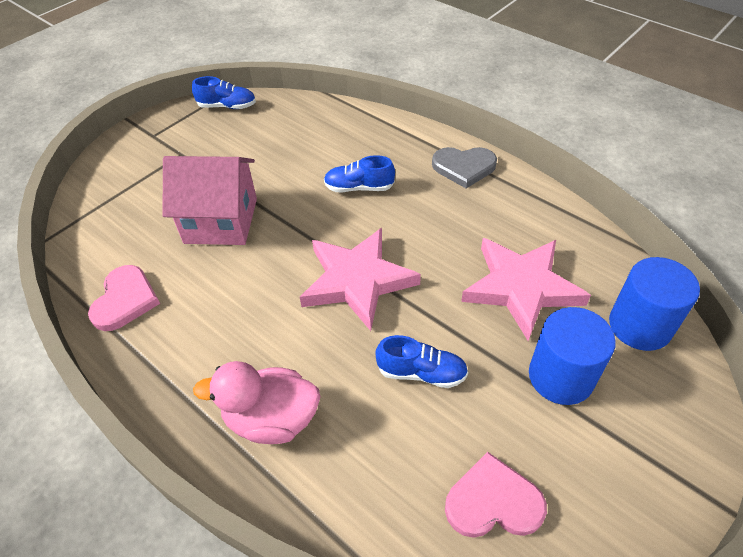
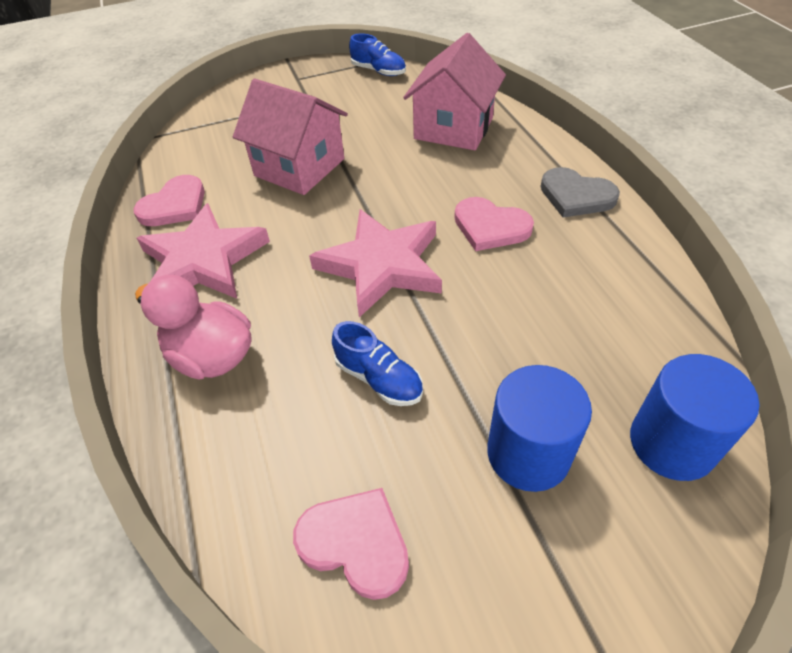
camera: 30 degrees right, 0 degrees up
(331, 140) = (453, 128): none -> pink house
(359, 187) = (448, 180): blue shoe -> none
(419, 216) = (490, 227): none -> pink heart
(521, 288) = (551, 340): pink star -> pink star (203, 260)

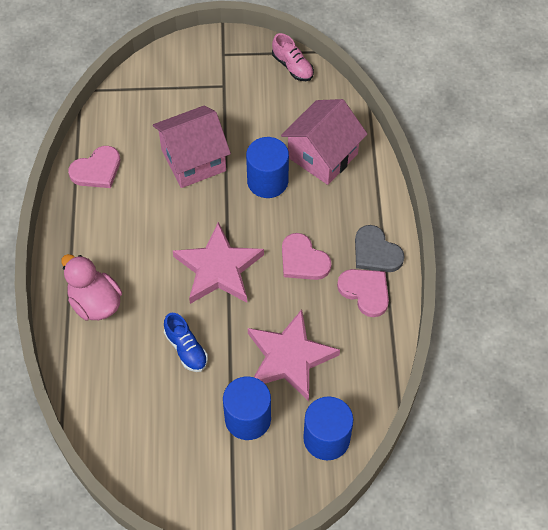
camera: 15 degrees right, 10 degrees up
(203, 260) = (105, 227): pink star -> pink star (289, 357)
(299, 167) = (193, 160): pink house -> pink house turned 75 degrees counterclockwise
(355, 543) = (141, 434): pink heart -> pink heart (365, 292)
(378, 71) = (292, 66): blue shoe -> pink shoe
(401, 164) = (267, 181): none -> blue cylinder

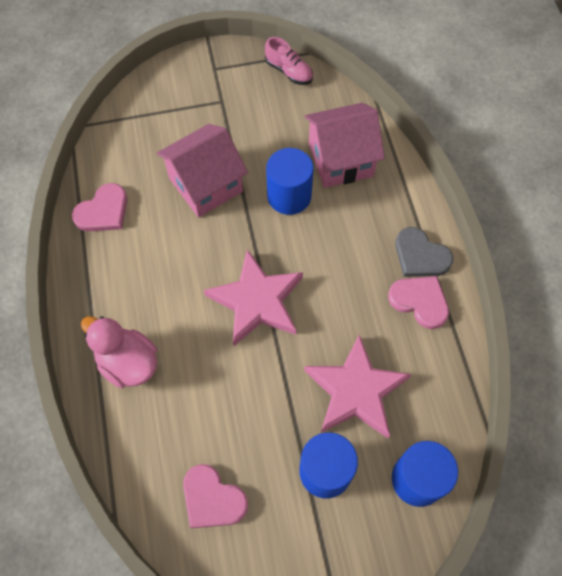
camera: 10 degrees left, 5 degrees up
(186, 349) = (240, 400): blue shoe -> none
(303, 260) = (345, 277): pink heart -> pink heart (212, 499)
(322, 155) = (340, 160): pink house -> pink house turned 45 degrees clockwise

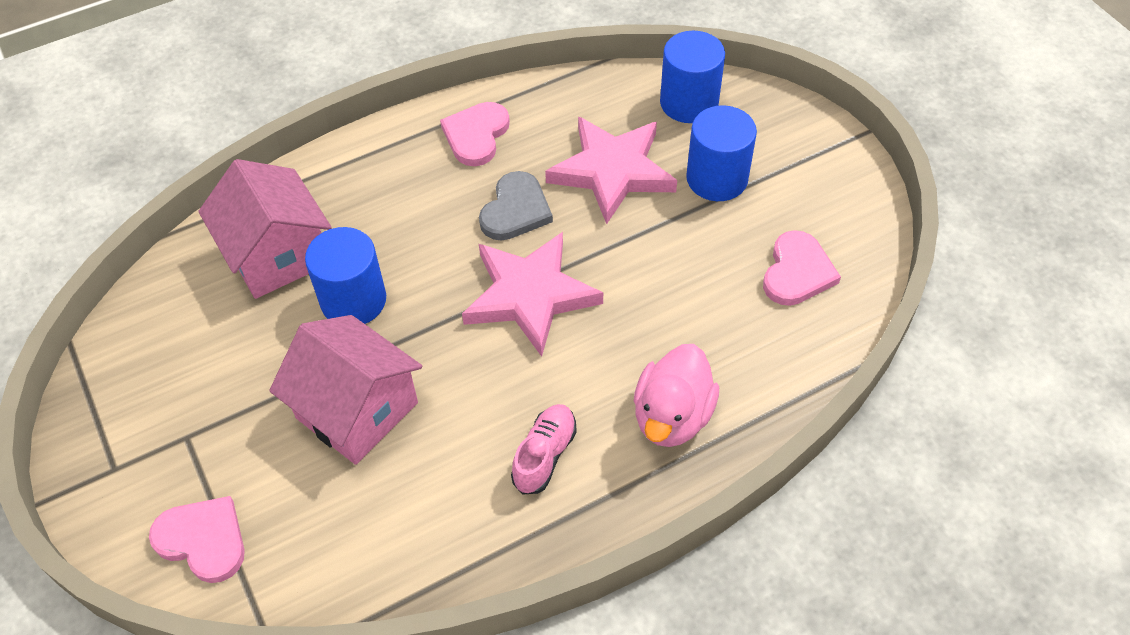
camera: 105 degrees left, 10 degrees down
(103, 211) = (440, 540): pink heart -> pink heart (203, 540)
(289, 71) = (112, 358): pink shoe -> pink shoe (544, 455)
(420, 256) = (412, 145): grey heart -> grey heart (515, 210)

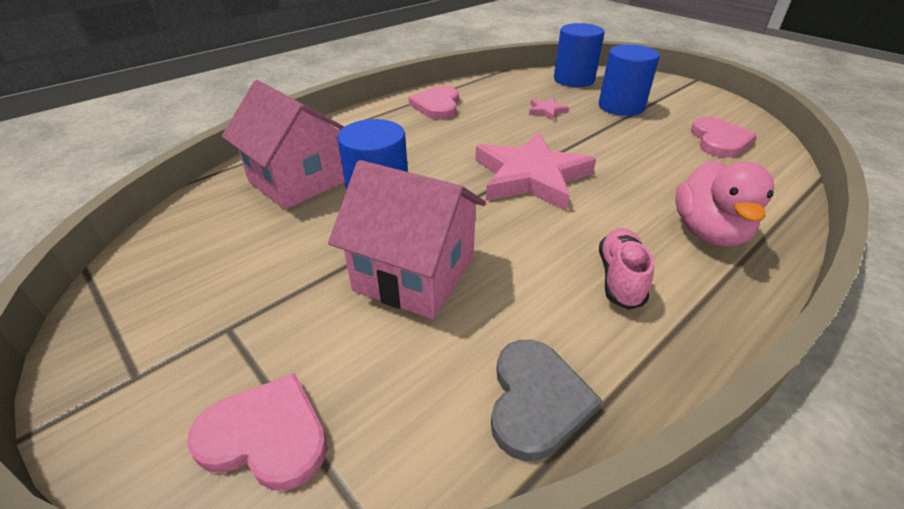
camera: 15 degrees left, 15 degrees down
(515, 210) = (488, 135): grey heart -> grey heart (536, 400)
(612, 171) = (546, 111): pink star -> pink star, size x0.42

